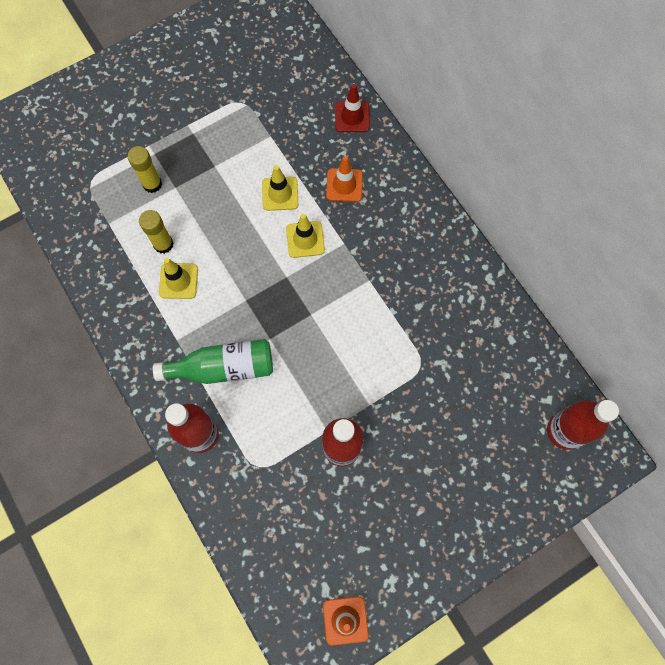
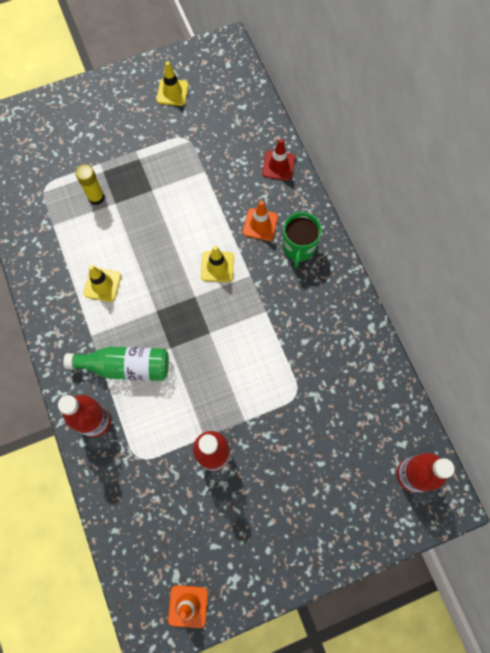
camera: 10 degrees right, 0 degrees up
(163, 244) = (95, 251): yellow glue stick -> none
(280, 194) = (203, 223): yellow traffic cone -> yellow traffic cone (172, 92)
(392, 204) = (298, 248): none -> green mug

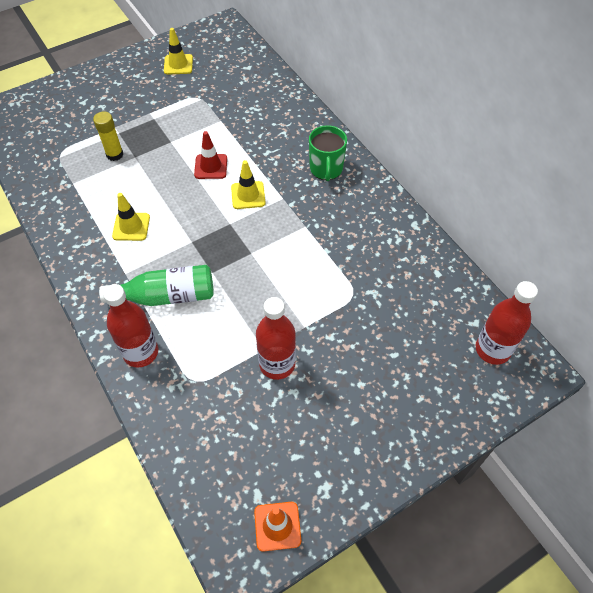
camera: 10 degrees left, 15 degrees down
(260, 224) = (284, 155): orange traffic cone -> none
(278, 165) = (291, 107): red traffic cone -> red traffic cone (211, 166)

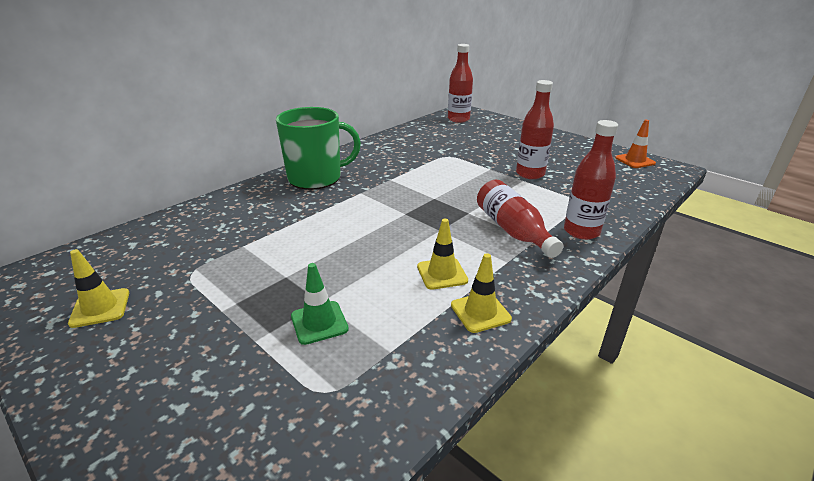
camera: 105 degrees left, 25 degrees down
(115, 154) = (319, 322): yellow glue stick -> green traffic cone
(167, 296) = (513, 230): green bottle -> red bottle
(211, 166) = (326, 238): red traffic cone -> none
(248, 195) = (363, 210): yellow traffic cone -> yellow traffic cone (480, 312)
(326, 169) = (316, 178): green mug -> green mug, size x1.60

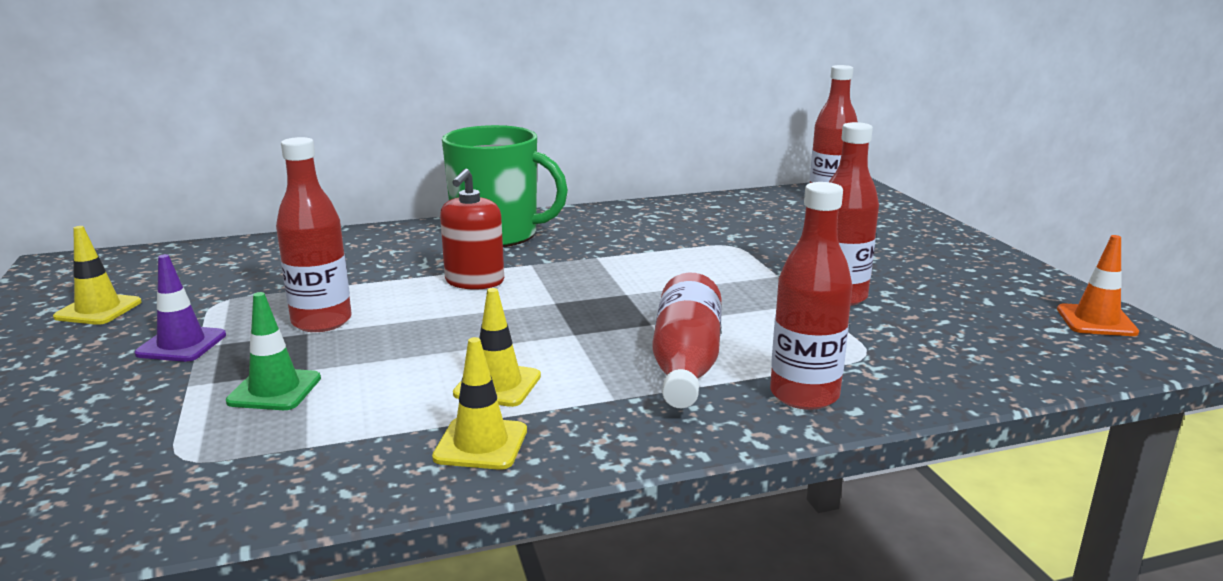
camera: 30 degrees right, 10 degrees down
(208, 313) = (181, 344): none -> purple traffic cone
(285, 266) = (322, 322): none -> red bottle
(343, 212) = (474, 281): none -> red soap dispenser

